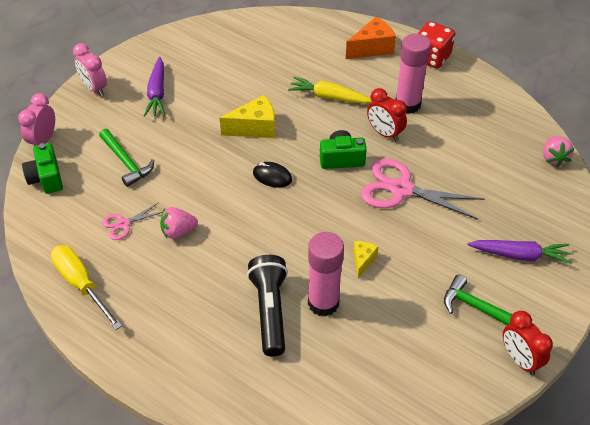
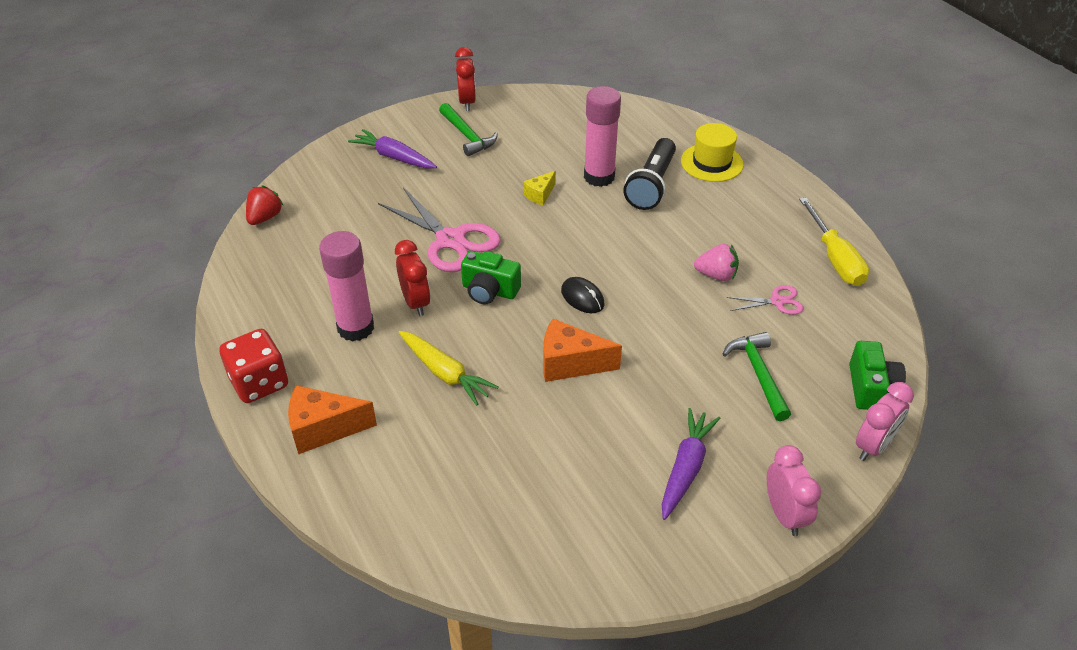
camera: 155 degrees left, 5 degrees down
(223, 366) = (711, 163): none -> yellow hat
(255, 128) = (570, 364): yellow cheese -> orange cheese
(554, 158) = (265, 218): pink strawberry -> red strawberry

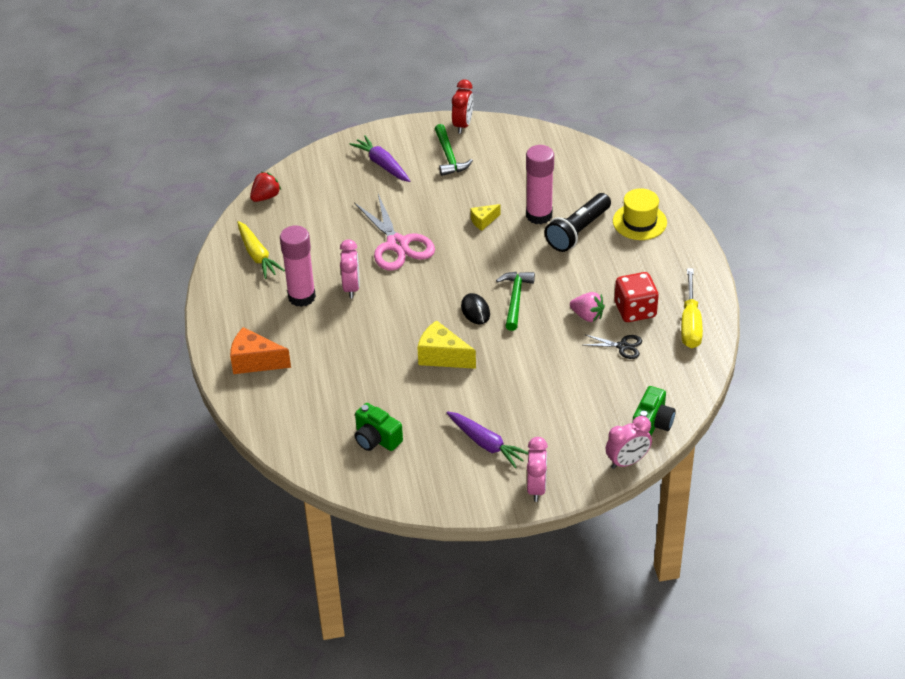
camera: 20 degrees right, 0 degrees up
(259, 383) = (223, 321): red dice -> red dice (635, 310)
(416, 302) = (351, 287): red clock -> pink clock
(445, 373) = (351, 343): yellow carrot -> yellow carrot (257, 255)
(489, 291) = (409, 290): green camera -> green camera (376, 439)
(570, 364) = (442, 356): orange cheese -> yellow cheese
(686, 468) = (486, 444): purple carrot -> purple carrot turned 90 degrees clockwise
(759, 374) = (575, 395): green hammer -> green hammer (515, 299)
(777, 301) = (622, 346): pink scissors -> black scissors

